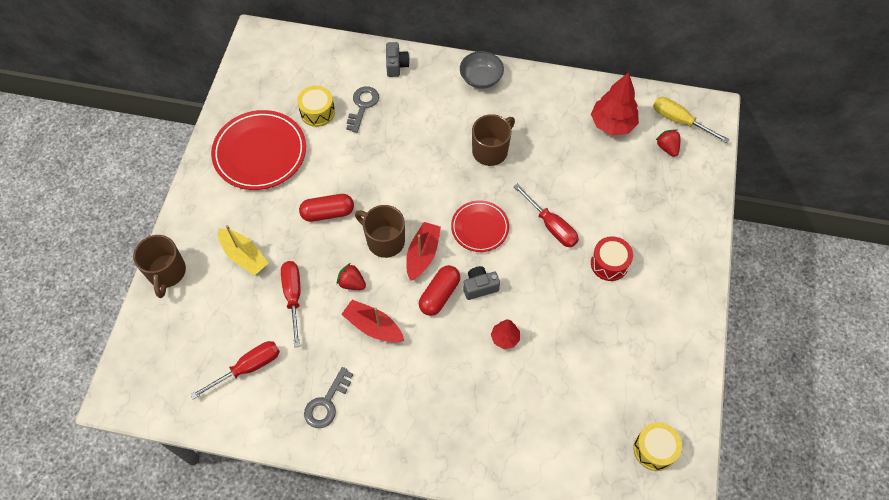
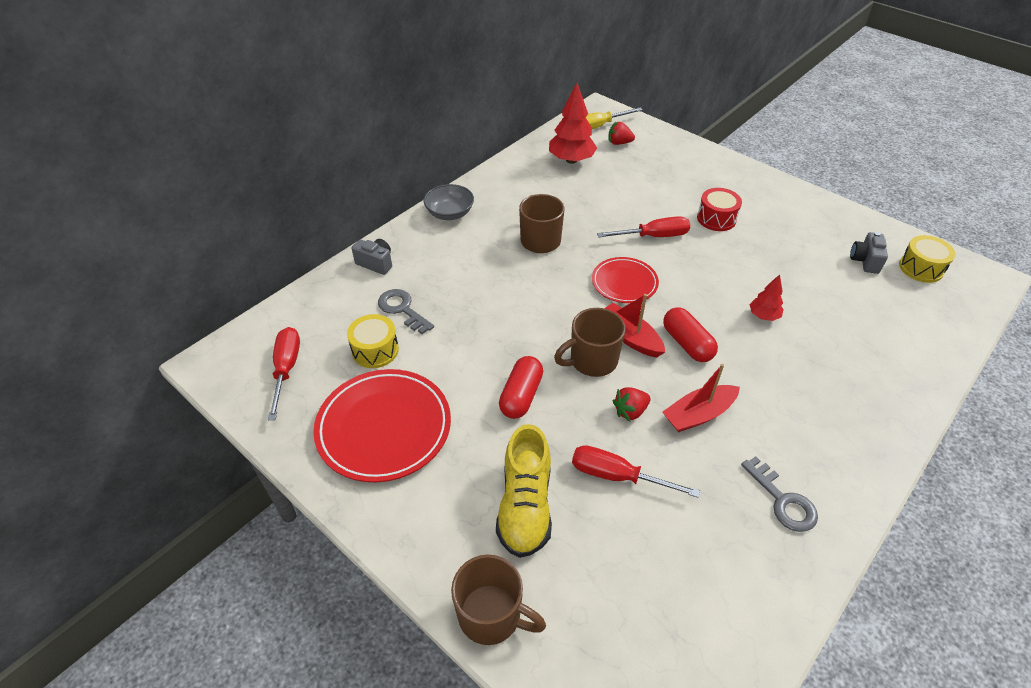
camera: 60 degrees left, 15 degrees down
(244, 256) = (525, 506): yellow boat -> yellow shoe
(248, 368) = (697, 569): red screwdriver -> red screwdriver (286, 369)
(479, 287) = (694, 310): grey camera -> grey camera (865, 261)

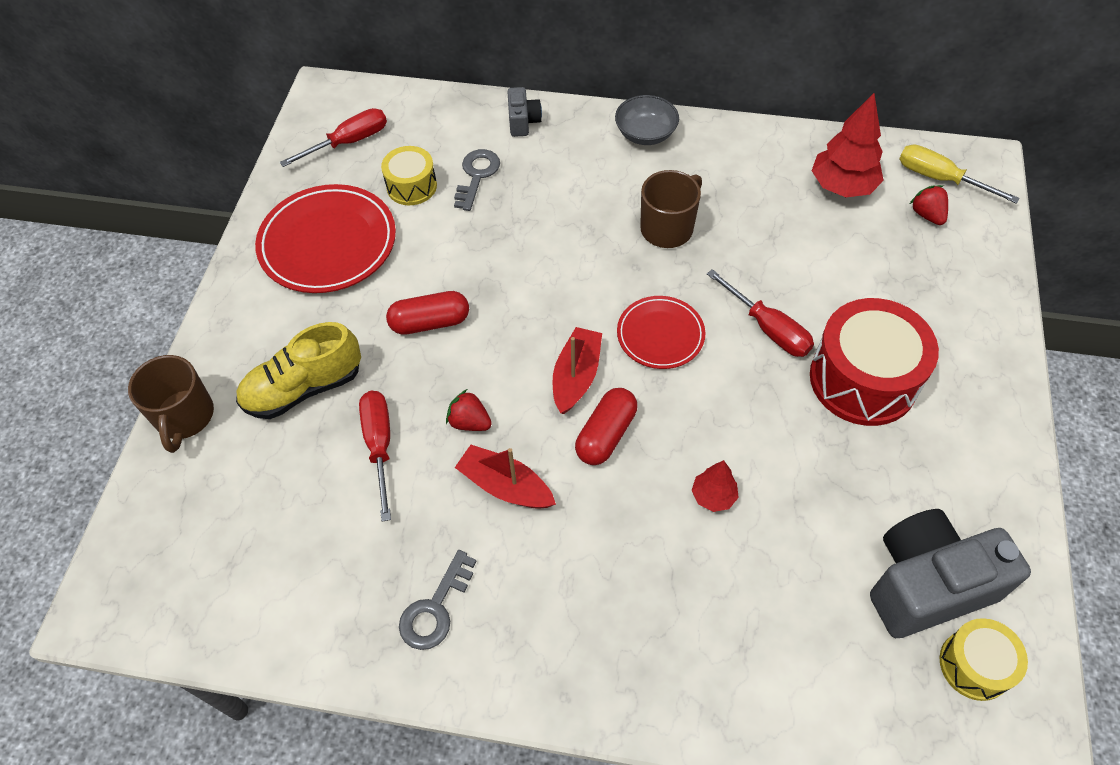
camera: 60 degrees right, 10 degrees up
(592, 360) = (517, 358): brown mug -> none
(716, 218) = (863, 379): red drum -> red drum, size x1.83
(865, 261) = (927, 585): grey camera -> grey camera, size x2.14

